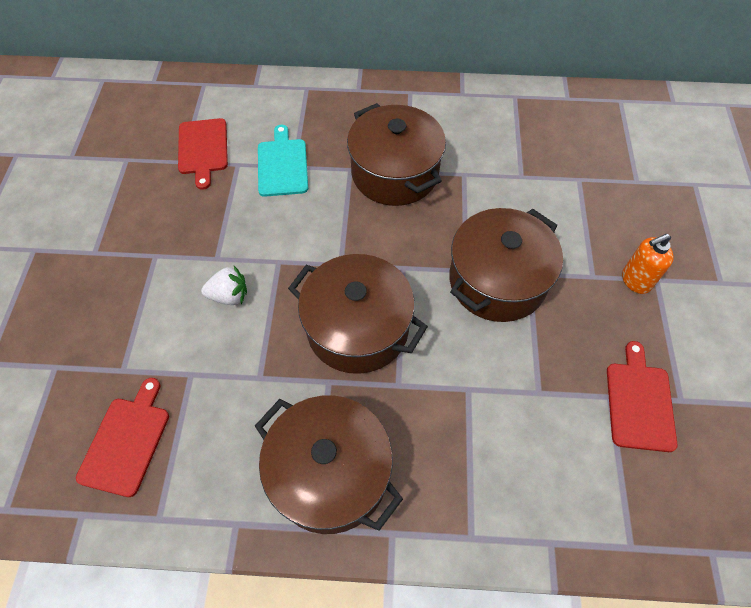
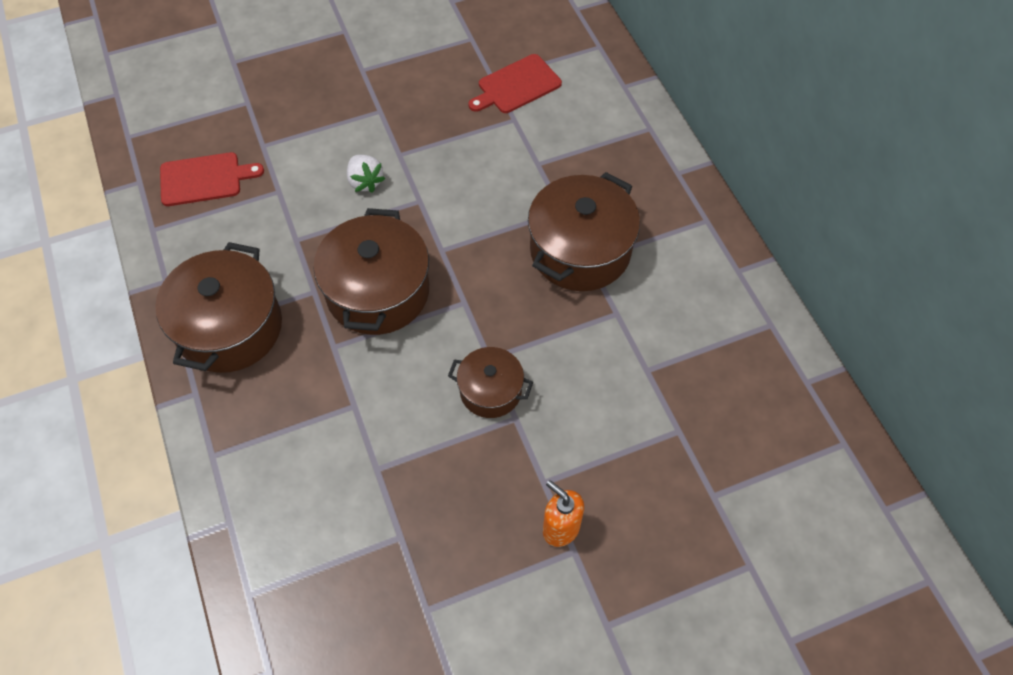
camera: 65 degrees right, 0 degrees up
(282, 165) = (534, 154): turquoise cutting board -> none
(497, 281) = (490, 391): brown pot -> brown pot, size x0.56
(639, 402) = (406, 567): red cutting board -> none

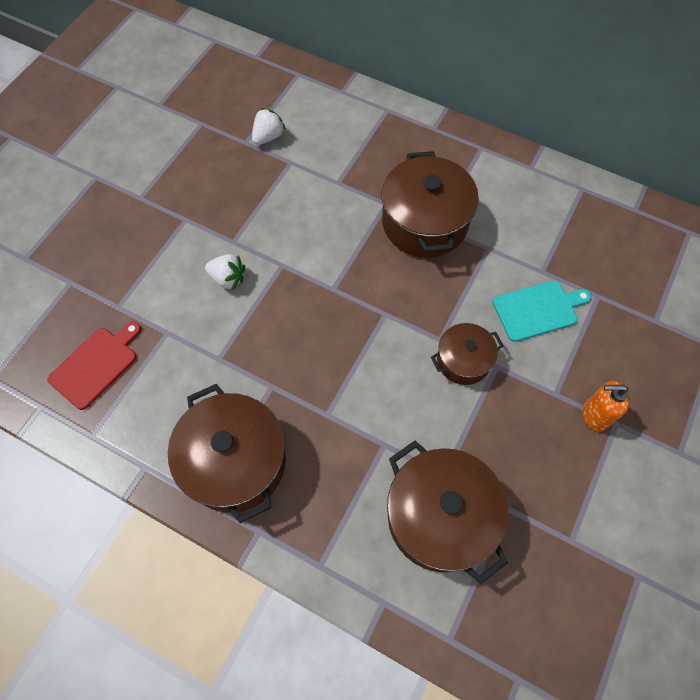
camera: 40 degrees left, 5 degrees up
(377, 292) = (318, 351): brown pot -> brown pot (440, 517)
(516, 85) = (268, 137): red cutting board -> white strawberry
(605, 400) = (538, 310): none -> turquoise cutting board

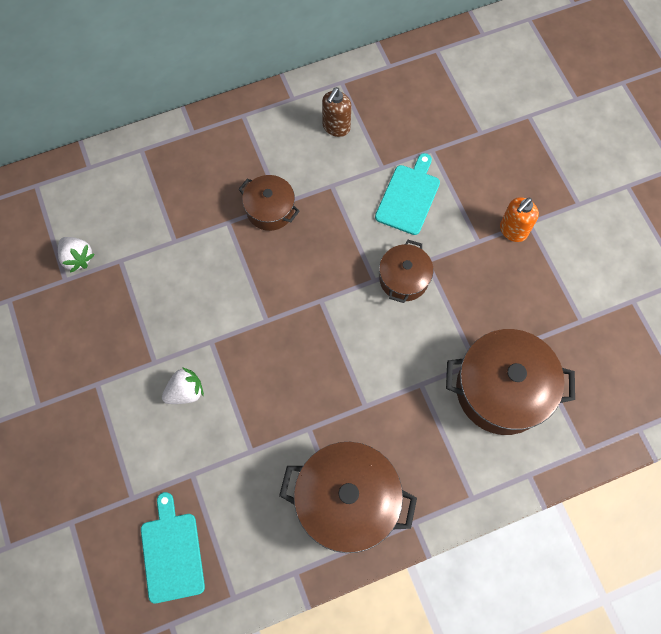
camera: 50 degrees left, 5 degrees up
(96, 365) = (172, 553): red cutting board -> turquoise cutting board
(268, 137) = (77, 258): white strawberry -> white strawberry turned 150 degrees clockwise
(424, 223) = (270, 210): brown pot -> brown pot, size x0.56
(540, 214) = (336, 127): none -> brown soap dispenser

